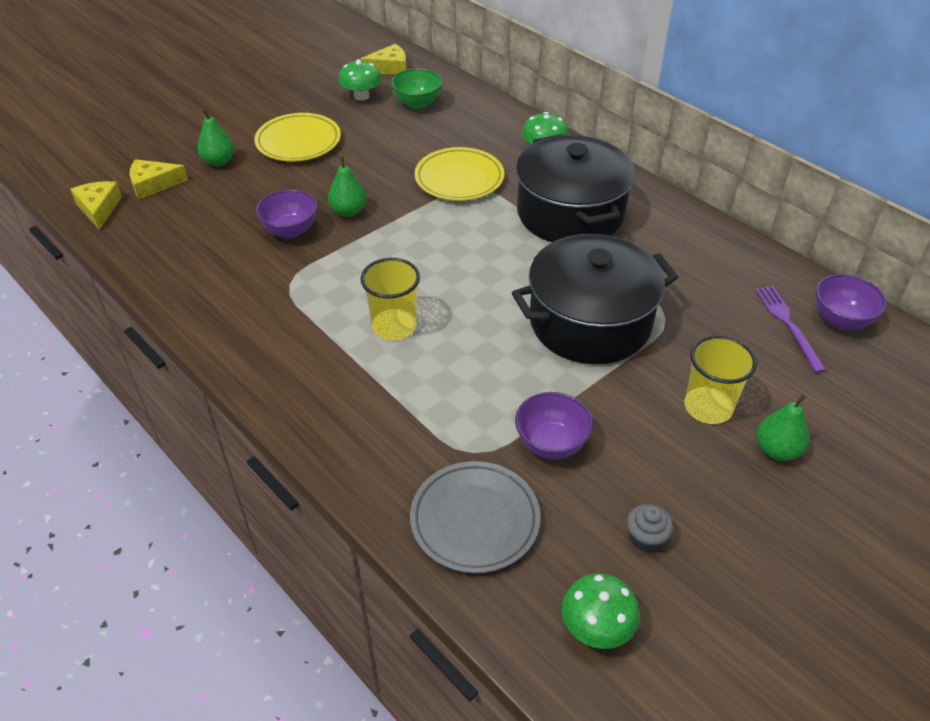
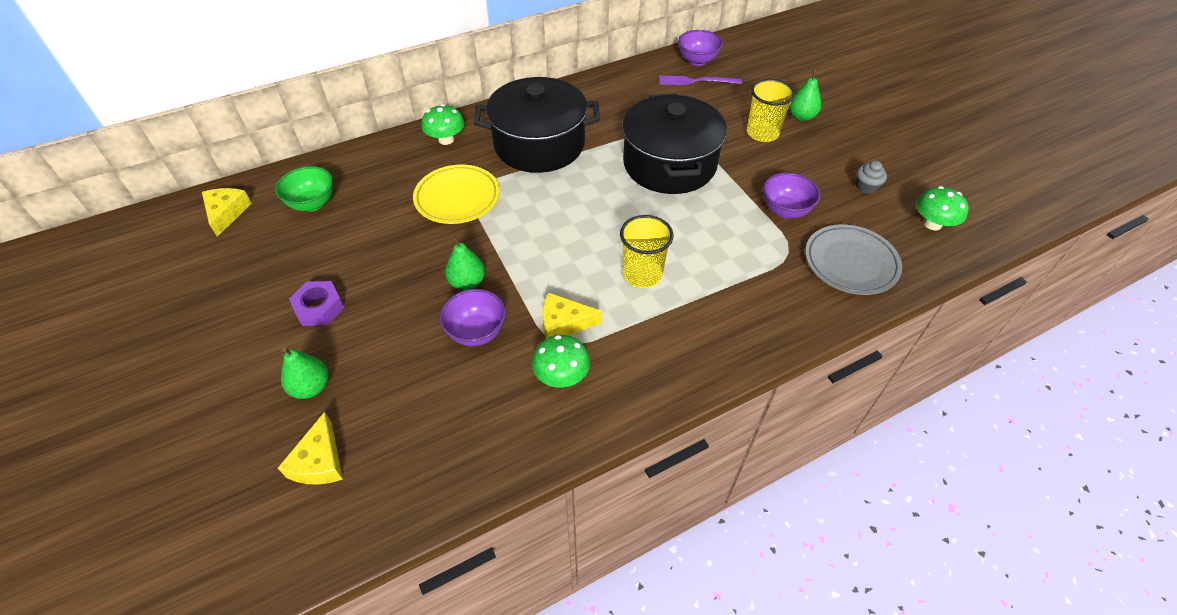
camera: 75 degrees left, 5 degrees up
(99, 208) = (338, 528): yellow cheese -> yellow cheese (564, 323)
(298, 142) = (319, 308): yellow plate -> purple nut
(361, 96) = (266, 244): green mushroom -> green mushroom (561, 376)

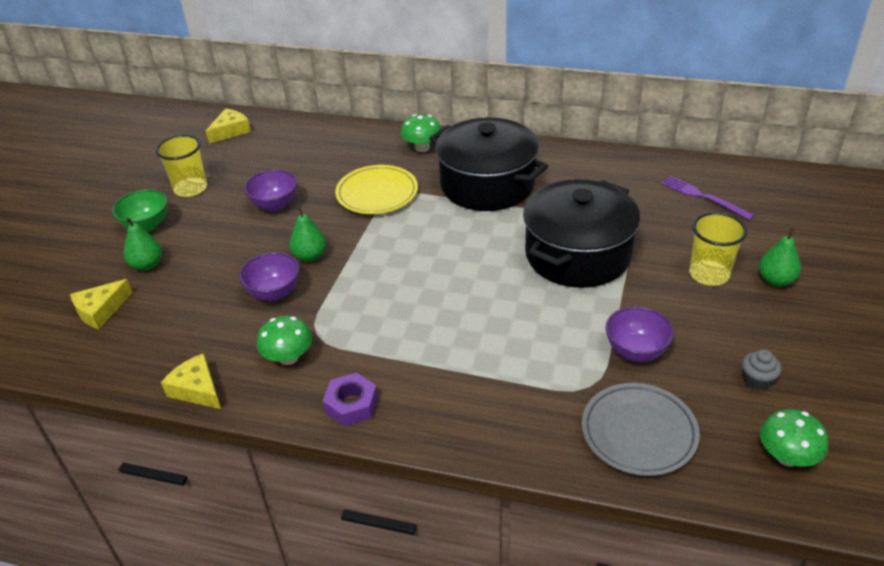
camera: 45 degrees right, 10 degrees down
(312, 204) = (283, 150): green bowl -> green bowl (147, 225)
(319, 308) = (208, 219): purple nut -> purple nut (351, 405)
(564, 323) = (336, 323): yellow cheese -> yellow cheese (197, 389)
(642, 274) = (437, 326): yellow cup -> yellow cup (190, 188)
(697, 61) = (730, 179): purple bowl -> purple bowl (275, 205)

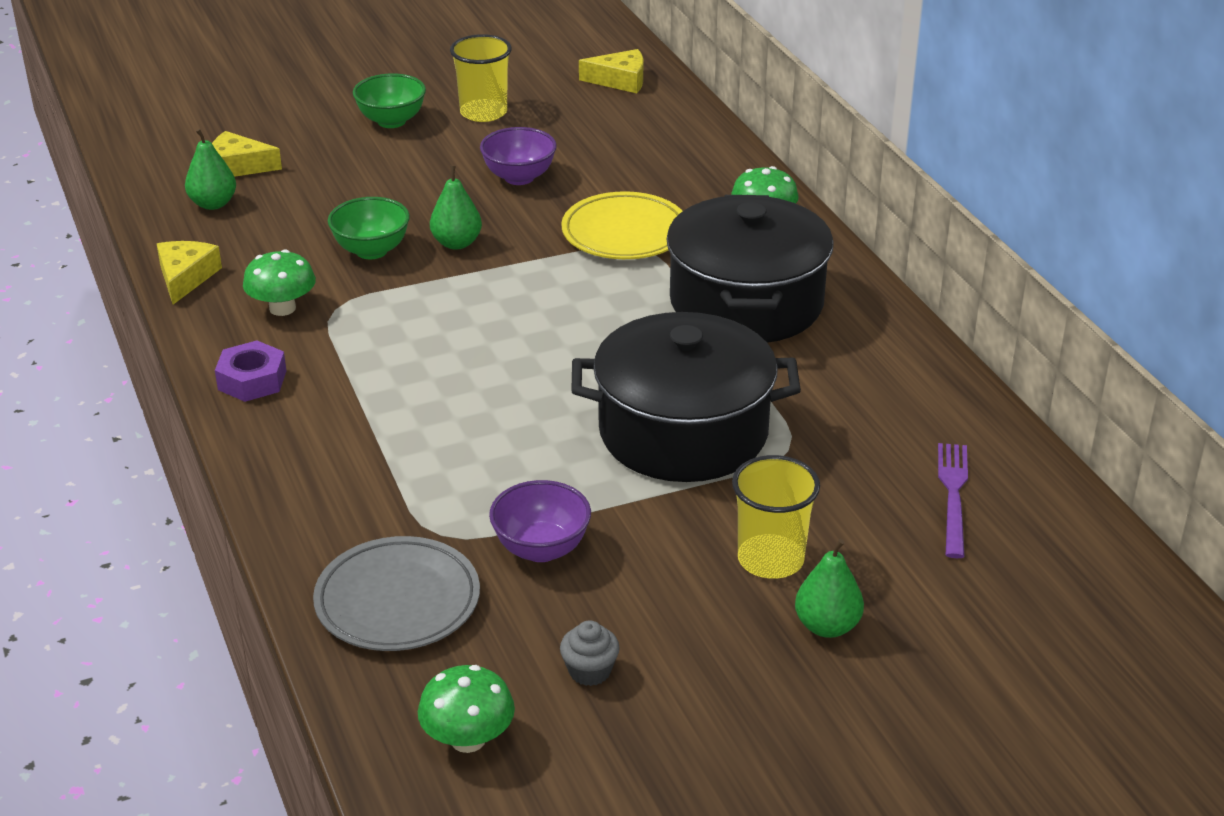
camera: 50 degrees right, 5 degrees down
(147, 265) = (331, 155): green pear -> green pear (213, 204)
(274, 292) = (371, 250): purple bowl -> green bowl

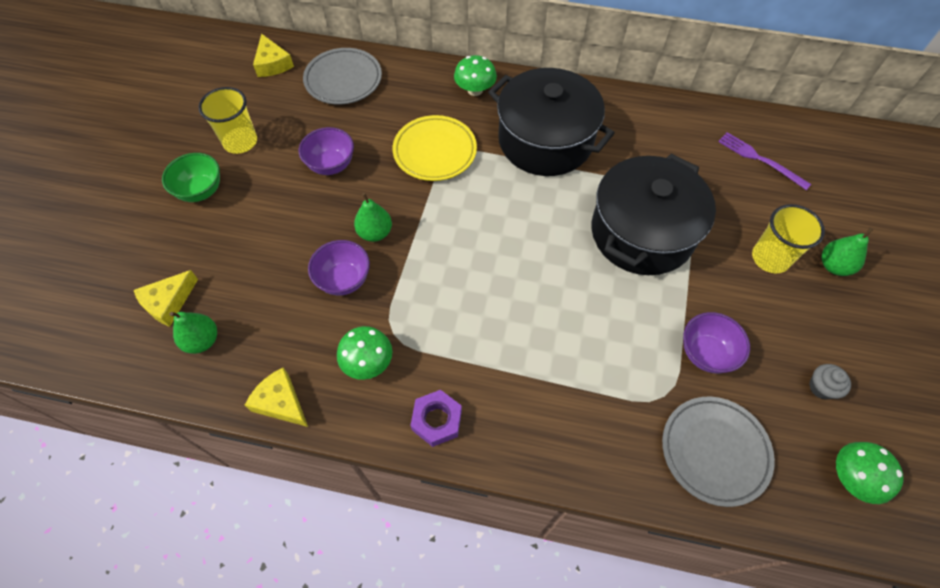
camera: 55 degrees left, 25 degrees up
(371, 250) = (344, 280): green bowl -> purple bowl
(620, 80) = (272, 64): yellow cheese -> yellow cheese turned 120 degrees clockwise
(656, 131) = (343, 80): none -> grey plate

